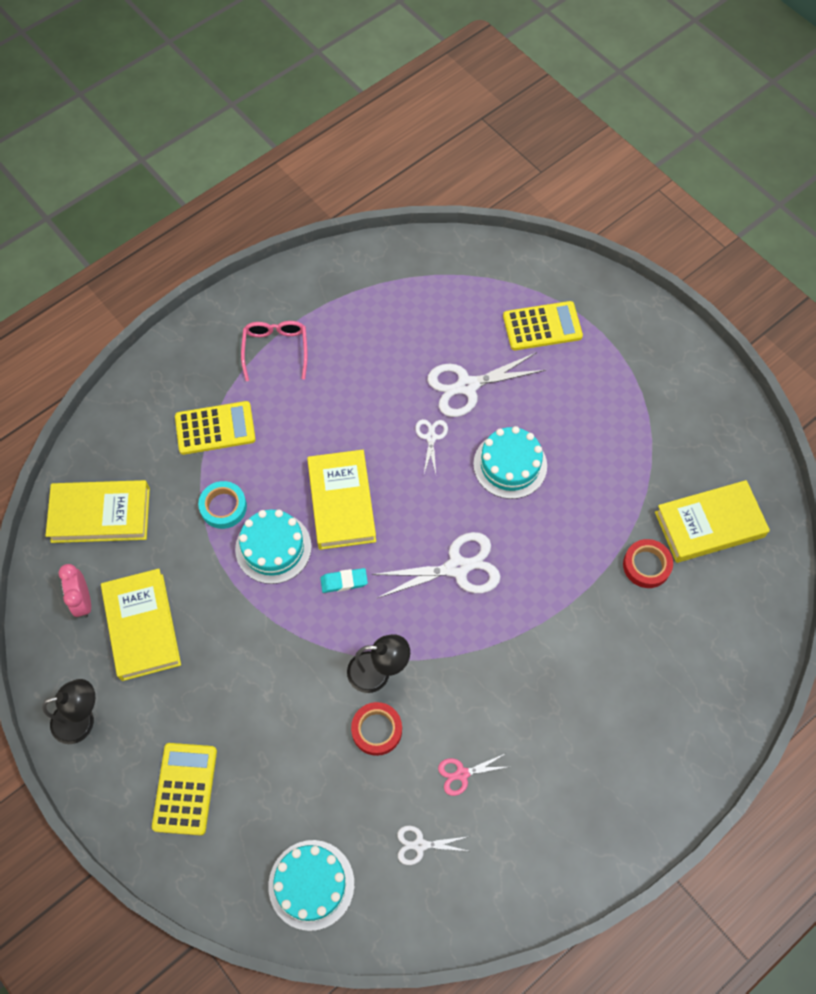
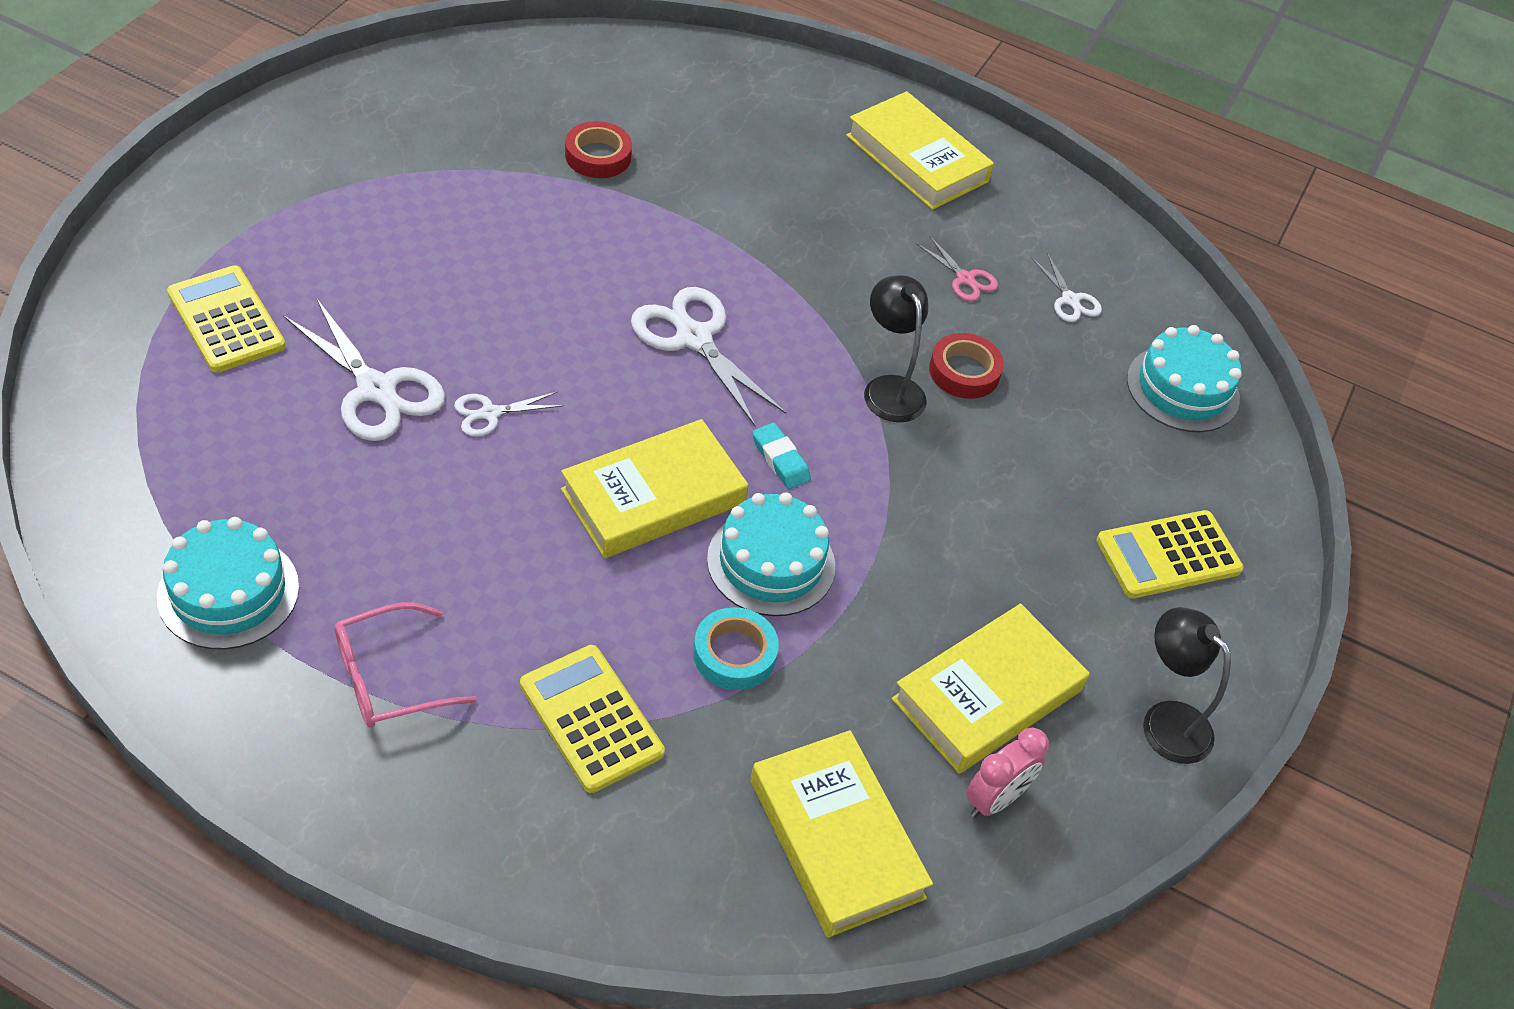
camera: 120 degrees left, 15 degrees down
(510, 465) = (502, 313): turquoise cake -> turquoise cake (228, 592)
(709, 524) = (511, 108): yellow book -> yellow book (917, 159)

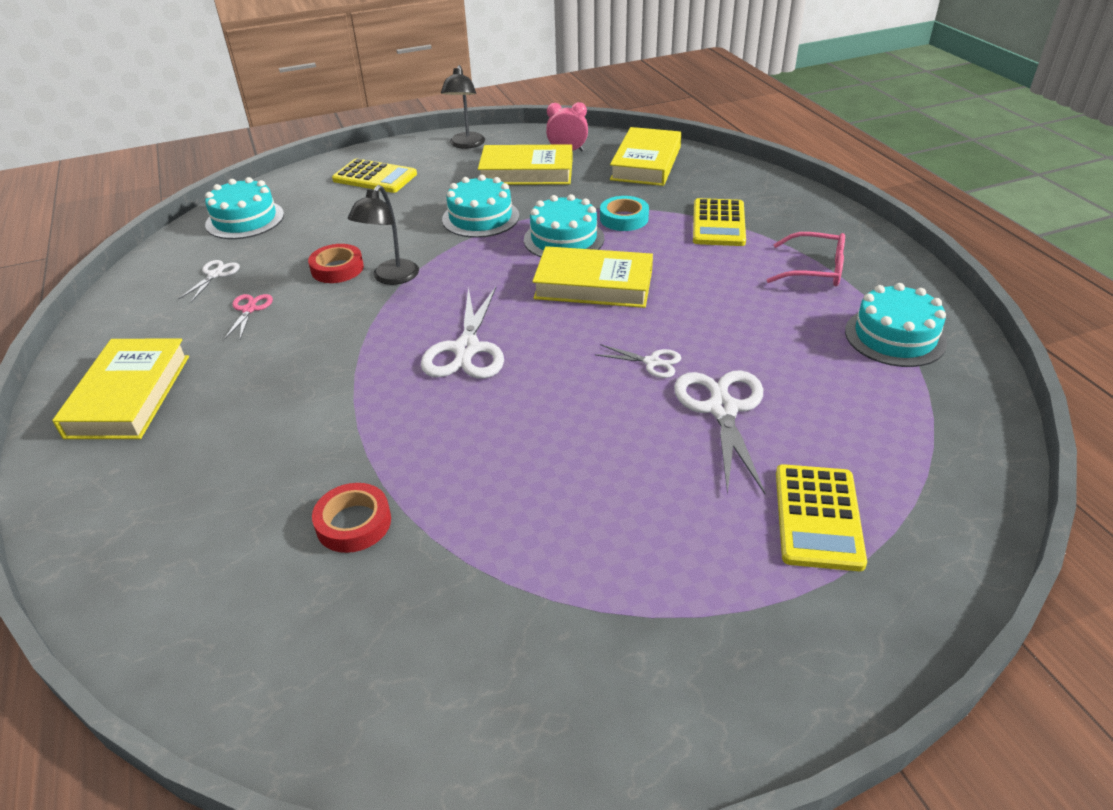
camera: 130 degrees left, 10 degrees down
(780, 459) = (501, 273): turquoise eraser -> none
(922, 547) = (480, 218): none -> turquoise cake

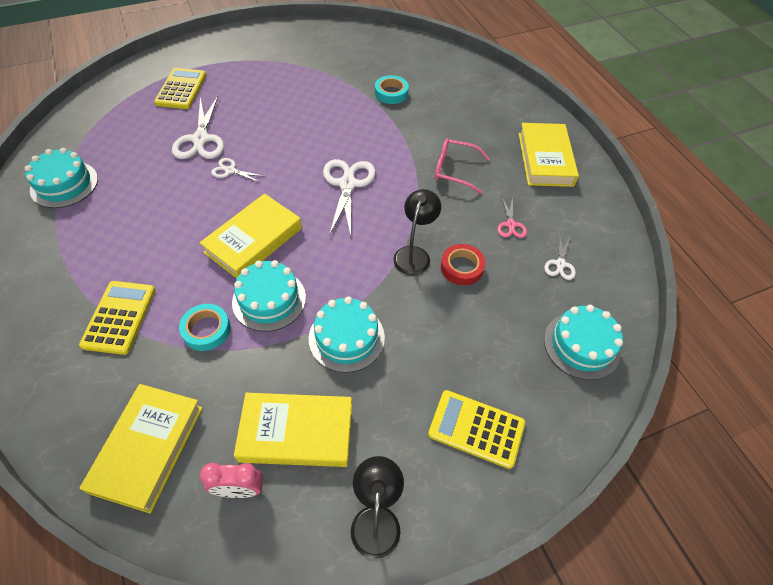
camera: 175 degrees right, 15 degrees up
(353, 523) = (391, 93): red tape -> turquoise tape
(593, 285) = (253, 240): yellow book -> yellow book turned 60 degrees counterclockwise
(815, 270) = (73, 250): pink glasses -> pink glasses (454, 170)

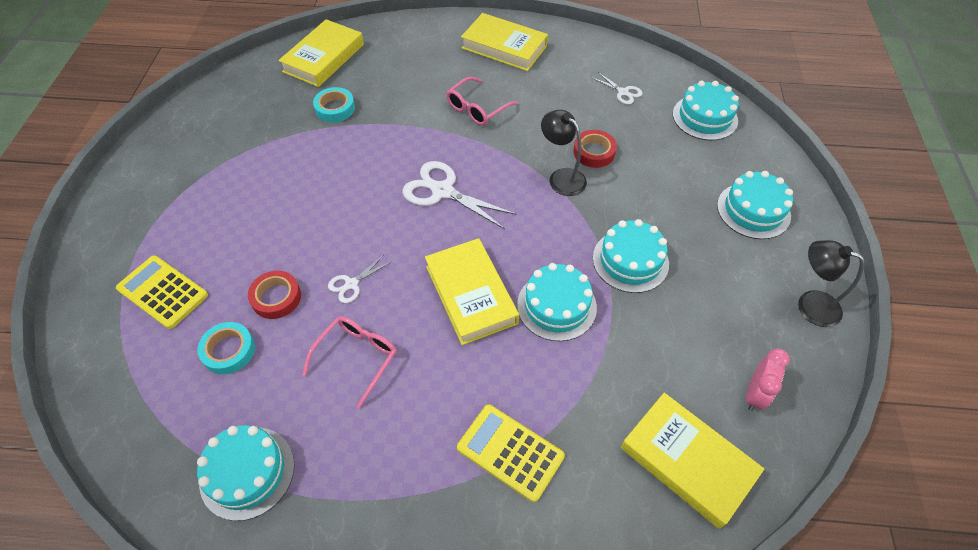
camera: 60 degrees left, 0 degrees up
(168, 199) = (357, 357): none -> pink glasses
(200, 139) = (276, 297): white scissors -> red tape
(206, 330) = (568, 371): turquoise tape -> turquoise tape (229, 350)
(296, 432) = (713, 332): yellow book -> yellow book (323, 58)
(476, 428) = (753, 210): yellow calculator -> turquoise cake
(510, 225) = (565, 101): pink scissors -> none

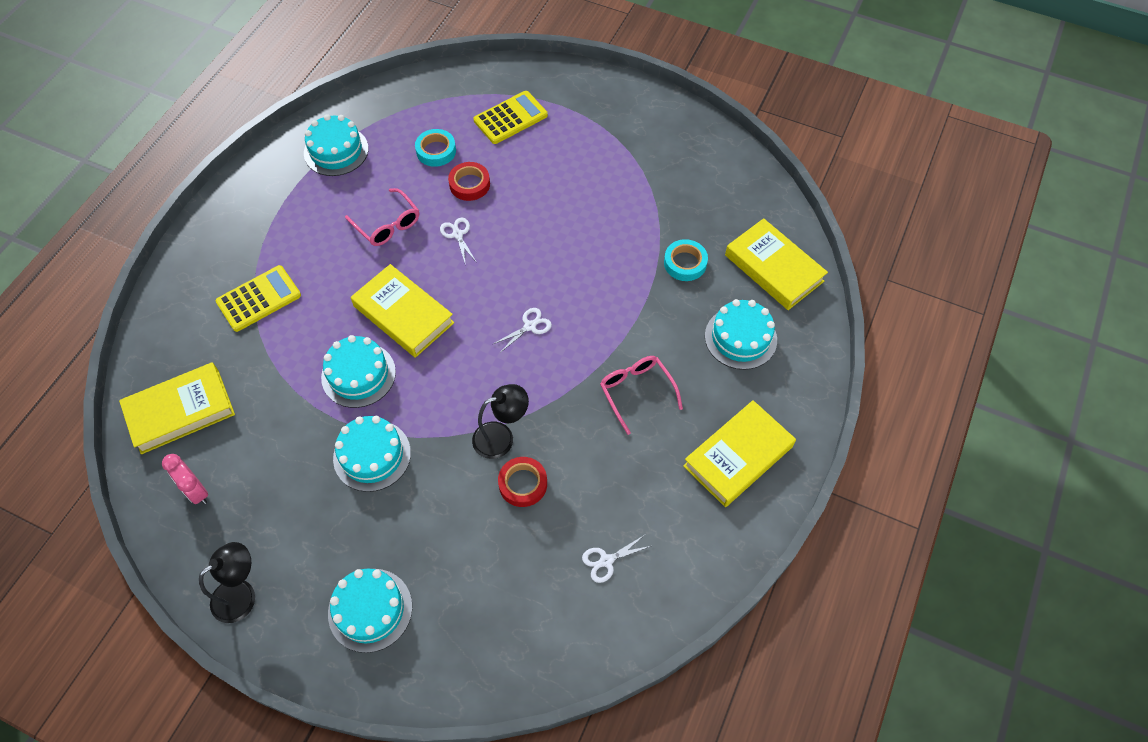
camera: 110 degrees right, 5 degrees up
(443, 191) = (530, 326): white scissors -> white scissors, size x0.53
(470, 294) = (403, 314): yellow book -> yellow book turned 45 degrees clockwise
(705, 117) = (526, 638): turquoise cake -> turquoise cake (740, 338)

